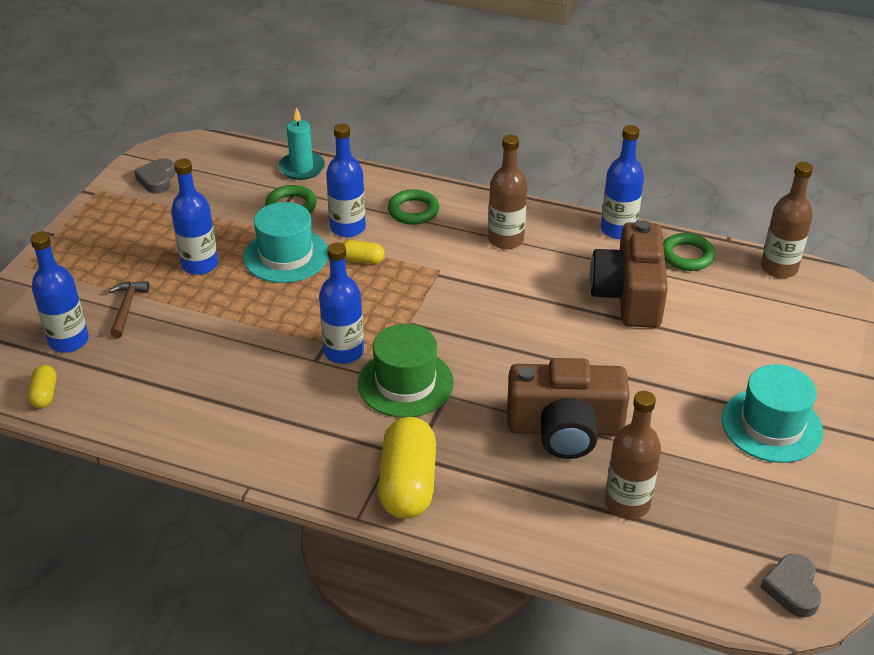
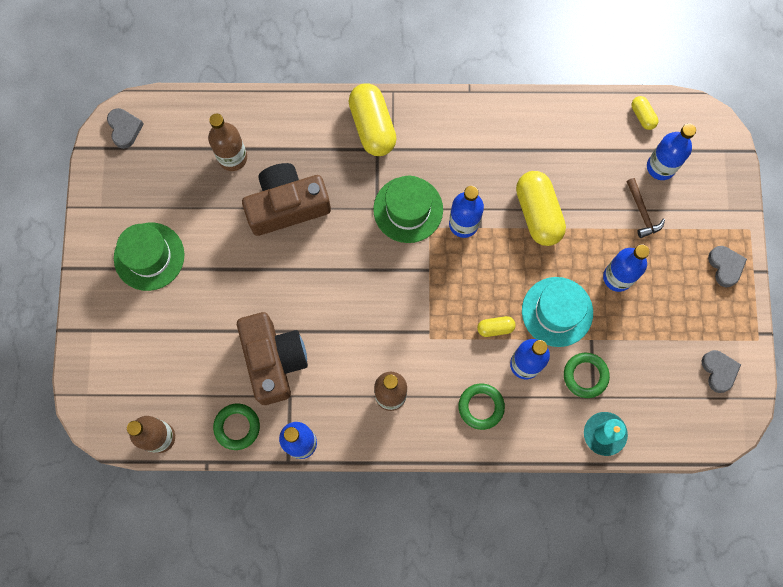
camera: 160 degrees right, 35 degrees up
(79, 244) = (725, 266): none -> grey heart
(247, 338) = (538, 213): none -> yellow capsule
(771, 425) = (149, 256): turquoise hat -> green hat

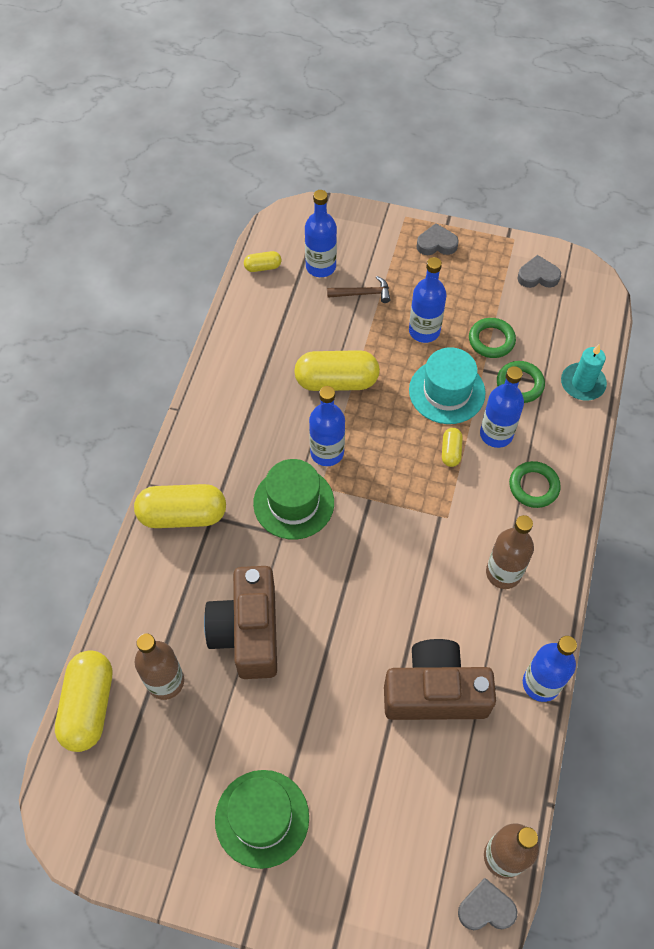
camera: 75 degrees left, 15 degrees down
(125, 129) = (76, 813): grey heart -> grey heart (486, 908)
(201, 110) = (89, 706): none -> yellow capsule
(237, 427) = (508, 755): green ring -> green ring (491, 340)

